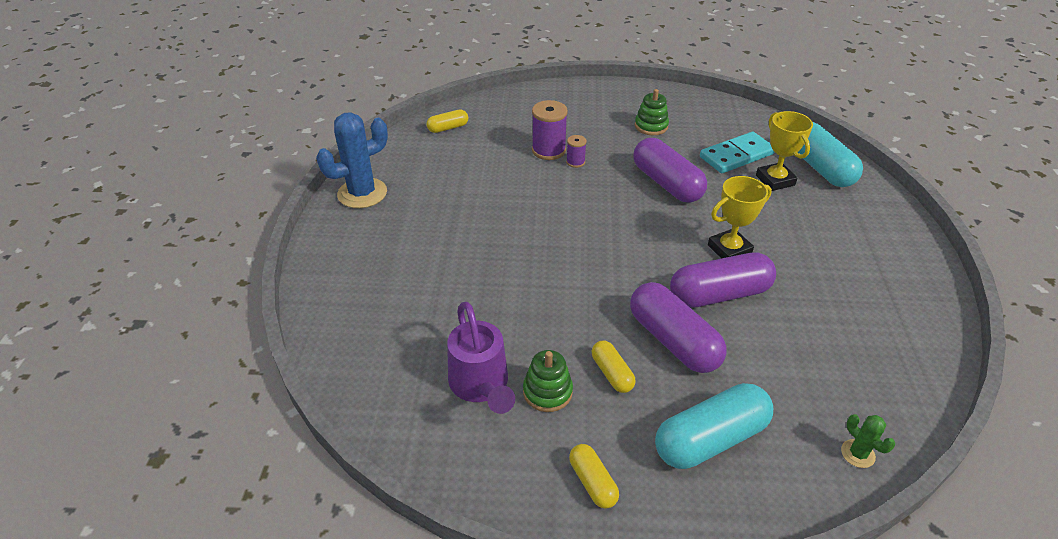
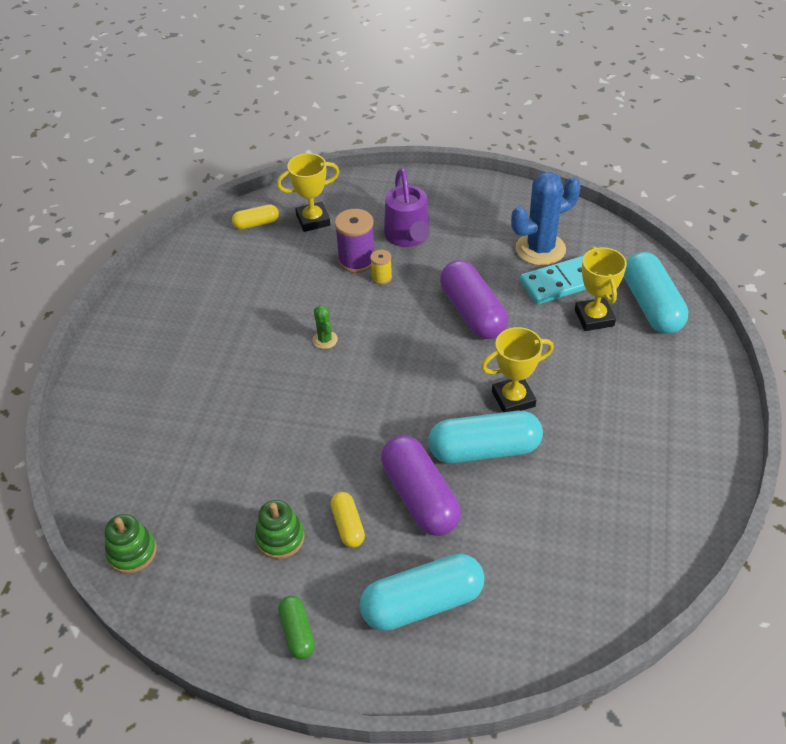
camera: 10 degrees right, 5 degrees up
(362, 193) = (150, 299): blue cactus -> blue cactus (540, 249)
(481, 385) = (218, 524): purple watering can -> purple watering can (408, 237)
(499, 122) = (313, 220): none -> yellow trophy
(575, 162) = (381, 277): purple spool -> yellow spool
(592, 482) = (297, 632): yellow capsule -> green capsule
(651, 126) = (479, 237): green stacking toy -> green stacking toy (132, 552)
(719, 294) = (484, 450): purple capsule -> turquoise capsule
(857, 454) = (562, 635): green cactus -> green cactus (325, 340)

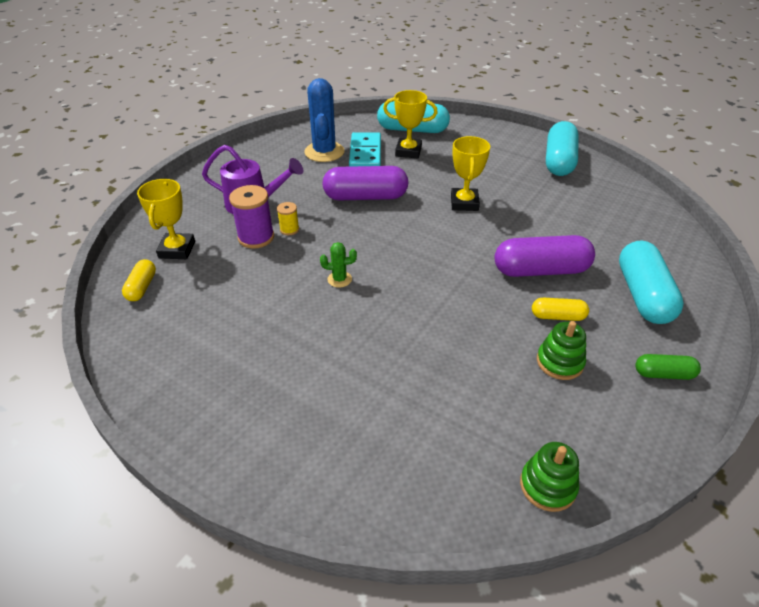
camera: 70 degrees left, 5 degrees down
(484, 450) = (507, 228): turquoise capsule -> turquoise capsule (559, 161)

